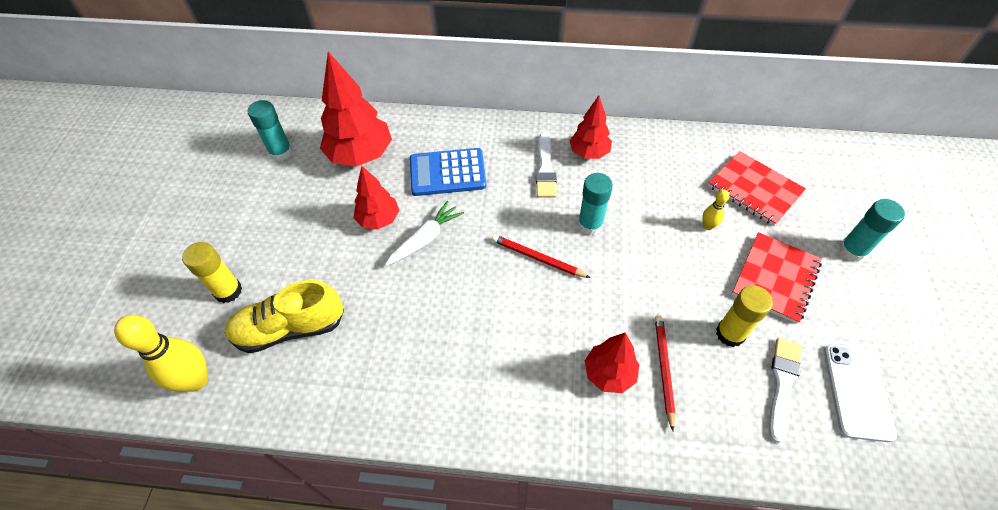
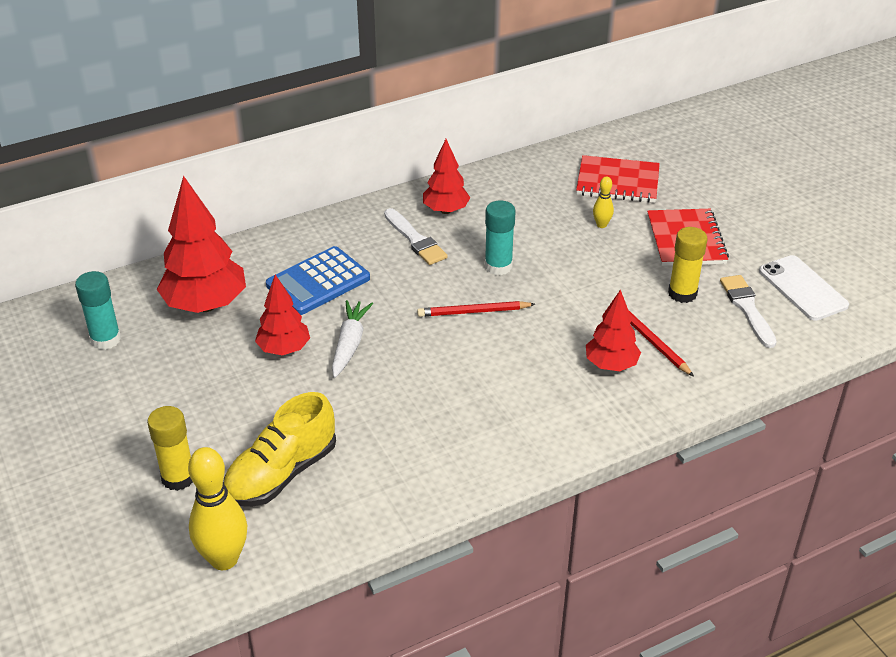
camera: 35 degrees left, 15 degrees down
(852, 250) = (728, 195): turquoise glue stick -> none

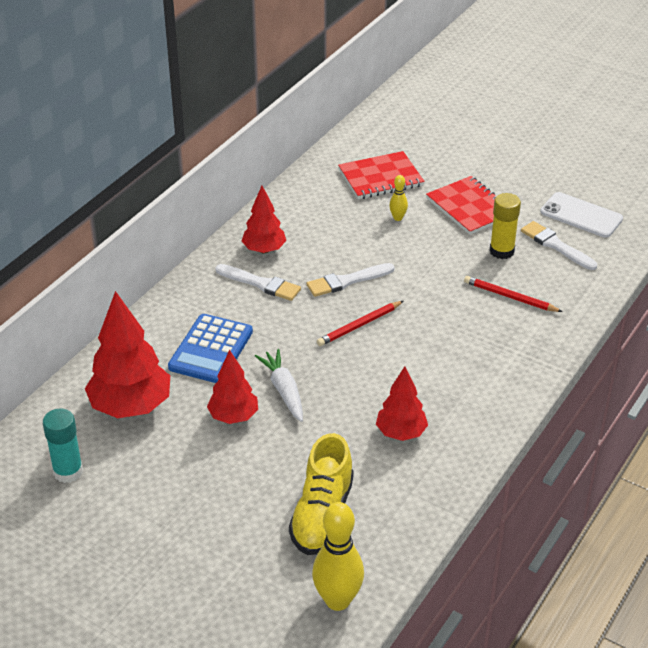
camera: 30 degrees left, 0 degrees up
(178, 477) = (241, 556): yellow glue stick -> none
(498, 266) = (347, 281): turquoise glue stick -> white brush
(611, 365) = (496, 327): red tree -> red tree (401, 433)

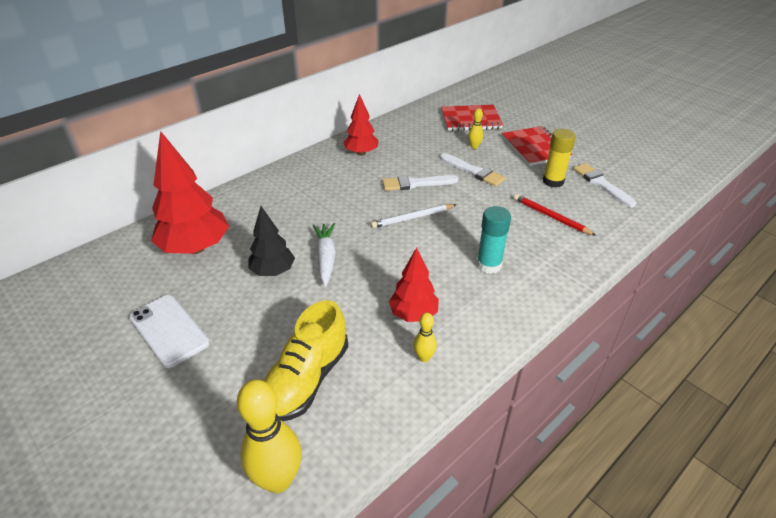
camera: 15 degrees right, 0 degrees up
(68, 471) = (112, 291): turquoise glue stick -> turquoise glue stick (489, 265)
(211, 349) = (283, 216): blue calculator -> none
(233, 416) = (273, 271): red tree -> black tree
(261, 284) = (347, 175): white brush -> white brush (473, 171)
(359, 325) = (412, 217): red pencil -> white pencil
(426, 472) = (424, 357): none -> yellow bowling pin
(581, 215) = (628, 166): white phone -> white phone (169, 330)

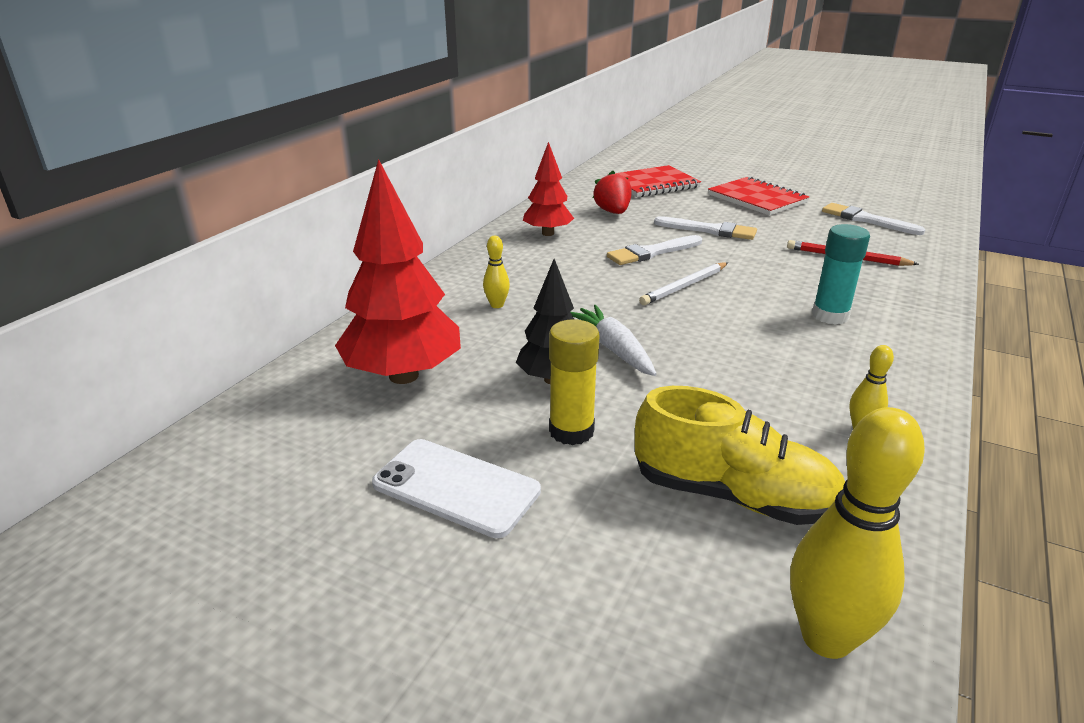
camera: 20 degrees left, 10 degrees down
(306, 380) = (733, 496): yellow shoe -> yellow shoe turned 75 degrees counterclockwise
(413, 314) = (796, 385): red tree -> none
(420, 142) = (613, 212): none -> red strawberry
(474, 147) = (685, 208): yellow bowling pin -> yellow bowling pin (497, 305)
(553, 181) = (811, 225): yellow glue stick -> yellow glue stick (571, 431)

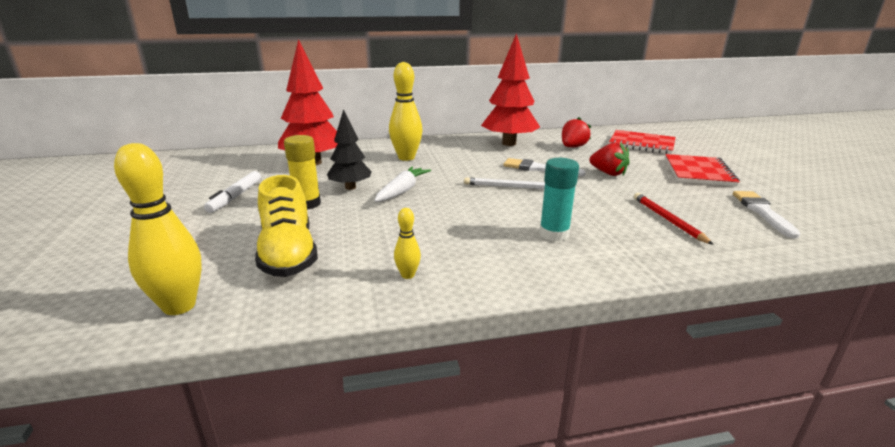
camera: 50 degrees right, 5 degrees down
(456, 487) = (236, 197): white phone -> white marker
(497, 305) = (406, 158): yellow bowling pin -> yellow bowling pin, size x2.05
(548, 233) = (509, 143): red tree -> red tree, size x1.67
(709, 230) = (608, 173): white brush -> red strawberry

